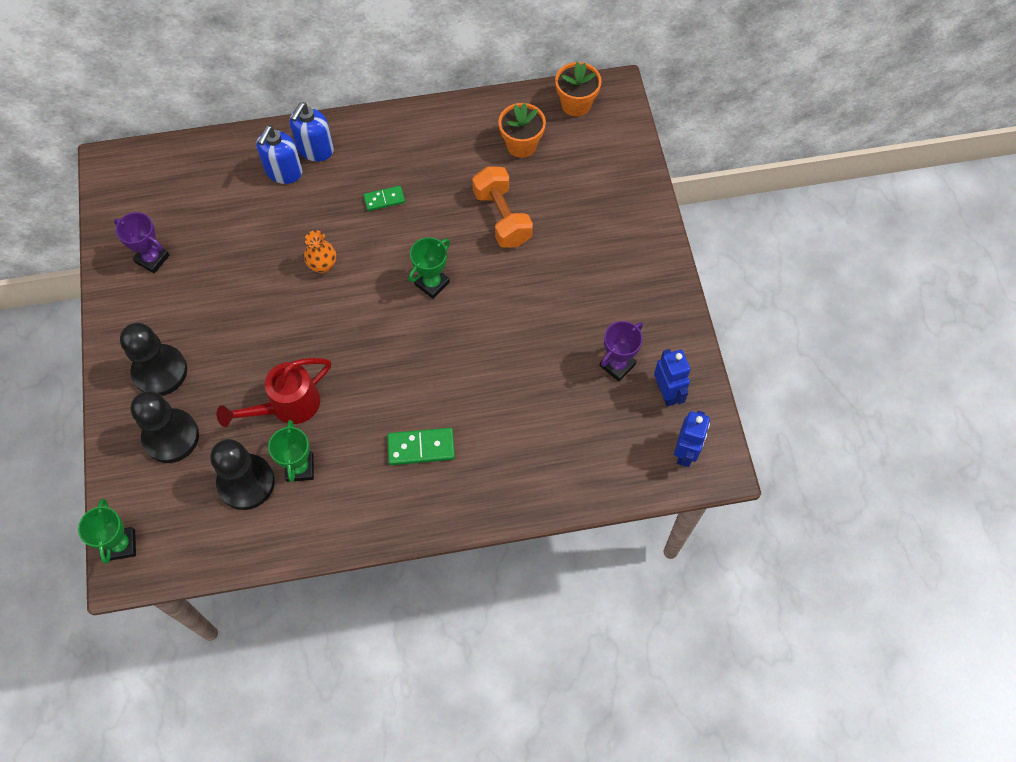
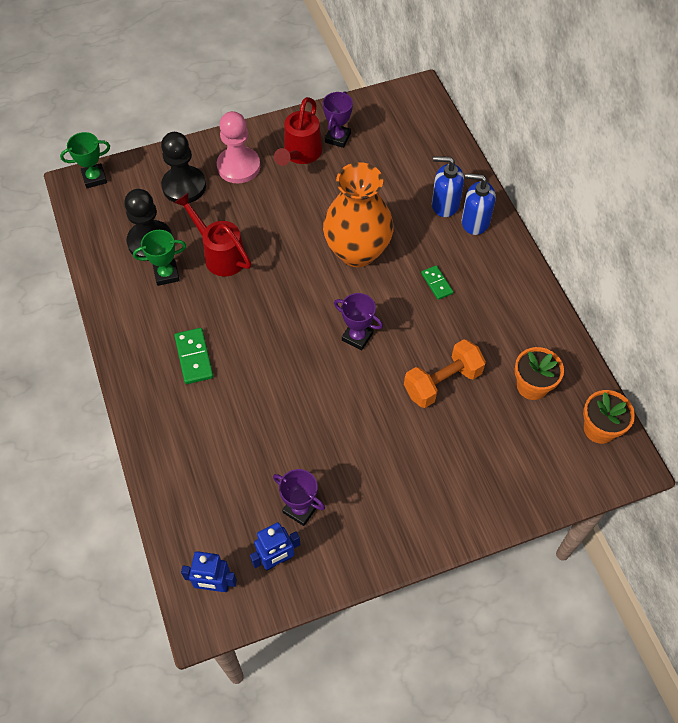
camera: 80 degrees right, 5 degrees down
(160, 371) = (238, 166): black pawn -> pink pawn
(164, 302) = (300, 154): none -> red watering can
(323, 265) = (357, 251): orange vase -> orange vase, size x2.41
(432, 283) = (357, 337): green trophy -> purple trophy

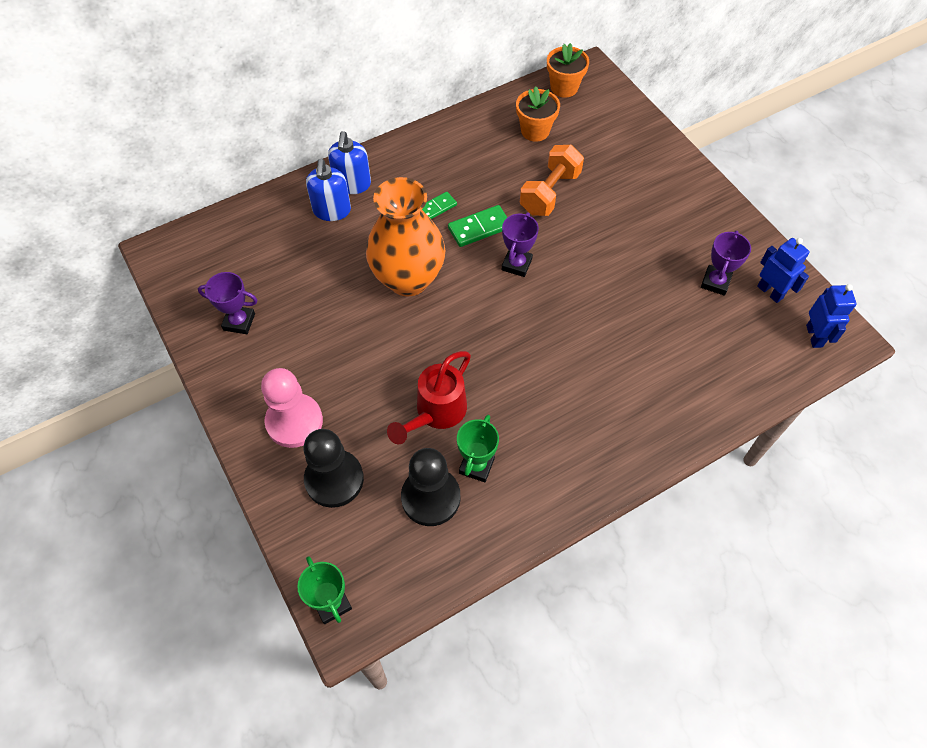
camera: 100 degrees left, 0 degrees up
(166, 274) = (476, 466): green trophy -> green trophy turned 45 degrees clockwise
(194, 357) = (581, 409): green domino -> green domino (479, 228)
(300, 154) = (269, 357): red watering can -> none
(442, 382) = (549, 193): orange dumbbell -> orange dumbbell turned 75 degrees clockwise

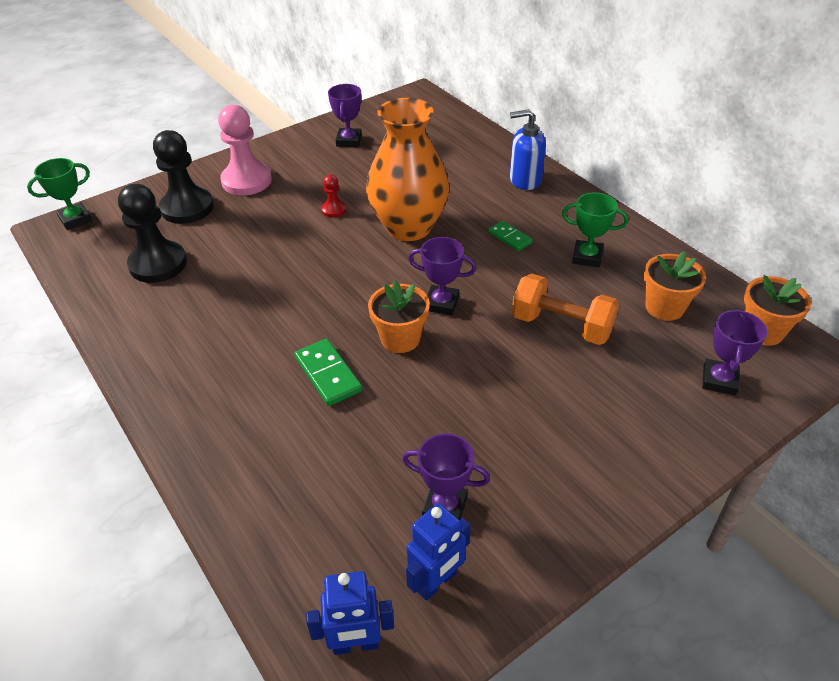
camera: 85 degrees right, 15 degrees down
(332, 211) = (486, 172): blue soap dispenser -> none
(367, 339) = (334, 210): none -> red pawn
(436, 413) = (248, 259): red watering can -> none
(476, 466) = (186, 290): green trophy -> green trophy (587, 257)
(479, 228) = (489, 271): green domino -> green domino (328, 374)
(556, 296) = (400, 338): none -> orange flower pot
(608, 121) = (719, 380): none -> purple trophy

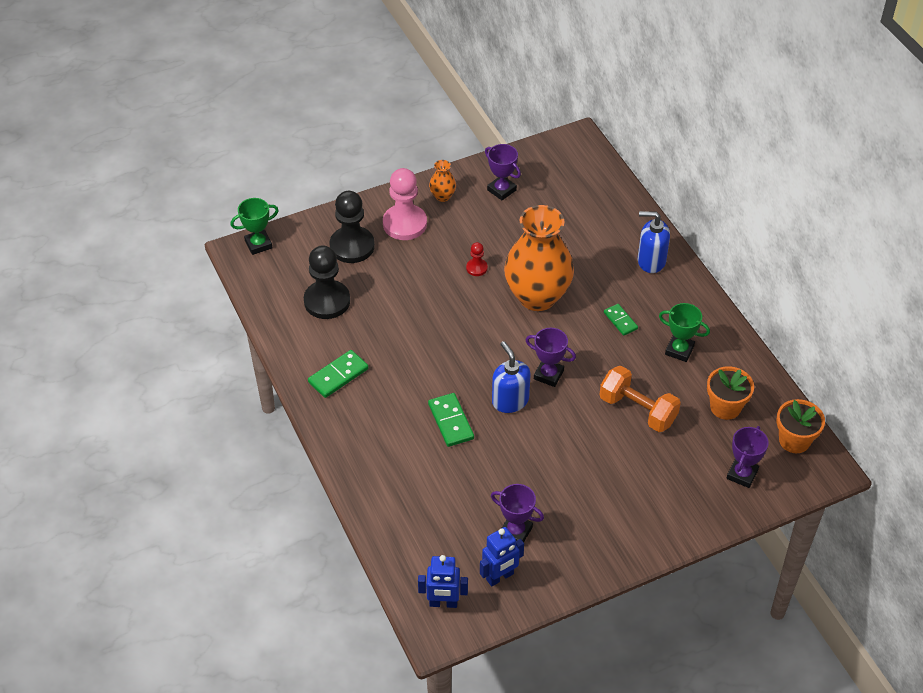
camera: 10 degrees right, 5 degrees up
(174, 342) = (338, 376): none -> green domino
(286, 153) = (442, 196): none -> orange vase
(349, 141) = (501, 190): purple trophy -> purple trophy turned 60 degrees counterclockwise
(400, 338) = (510, 400): orange flower pot -> blue soap dispenser

